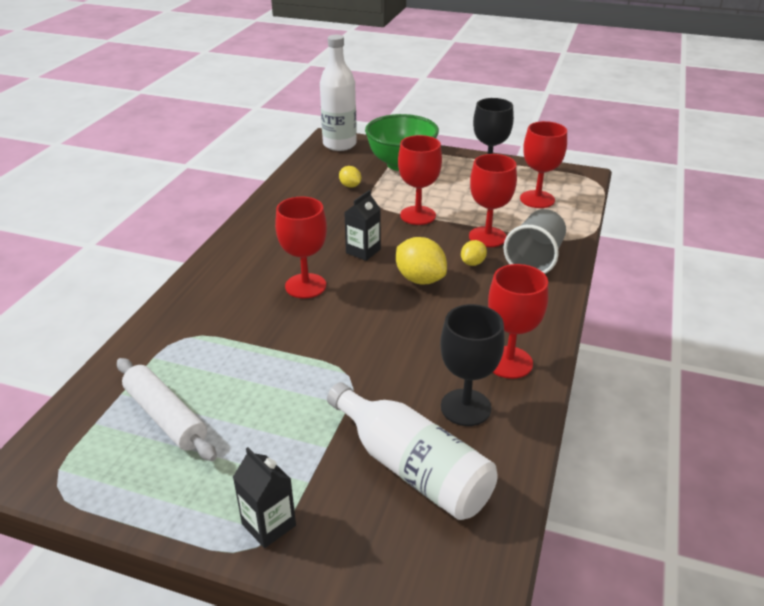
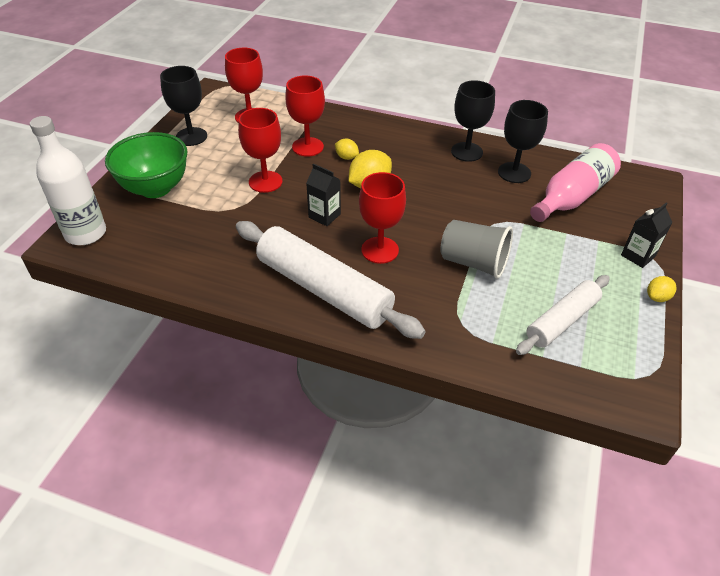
camera: 90 degrees left, 10 degrees up
(254, 254) = (324, 289): none -> white rolling pin
(350, 186) = (194, 224): yellow lemon -> yellow lemon (657, 297)
(412, 467) = (572, 197): white bottle -> pink bottle
(509, 362) = (466, 152): red goblet -> black goblet
(535, 259) = (343, 128): grey cup -> grey cup (473, 263)

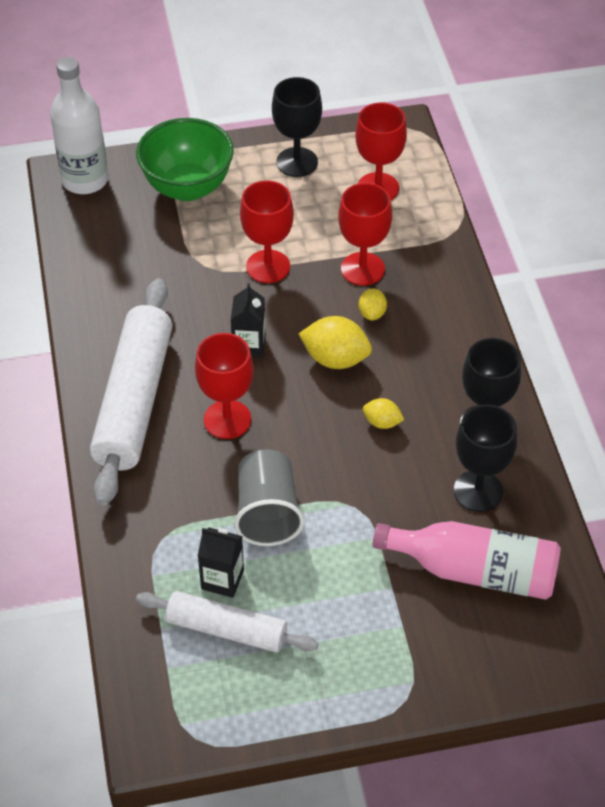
camera: 60 degrees right, 5 degrees up
(638, 256) = (401, 677): black carton -> black carton (222, 579)
(657, 297) = (334, 717): yellow lemon -> yellow lemon (382, 422)

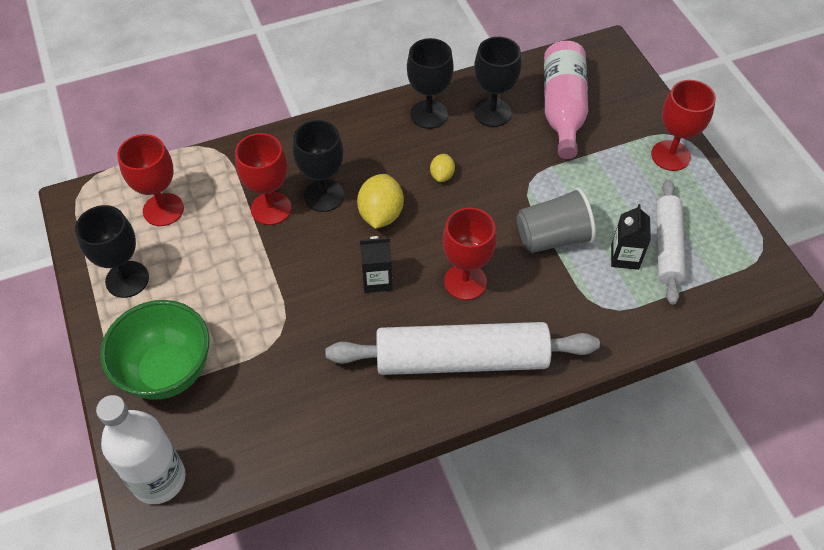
camera: 100 degrees left, 5 degrees up
(268, 266) = (276, 281): red goblet -> red goblet (670, 155)
(372, 313) = (324, 195): yellow lemon -> black goblet

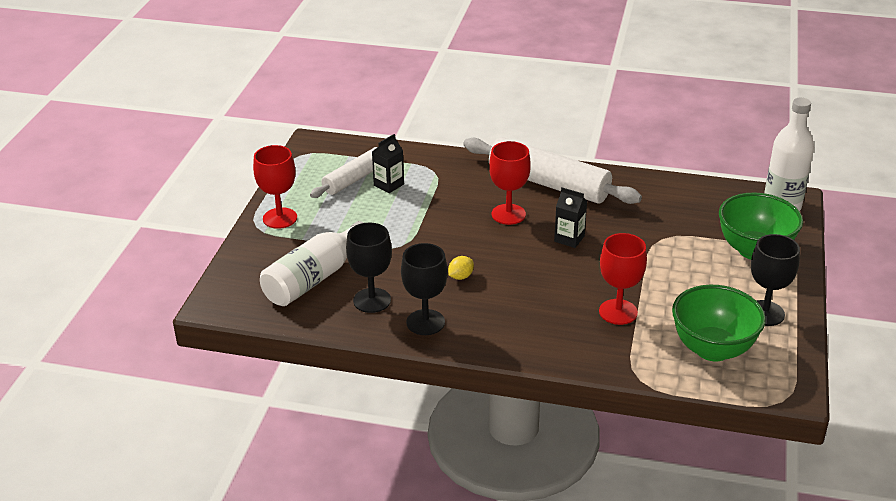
camera: 145 degrees left, 20 degrees down
(163, 209) = (712, 349): red goblet -> green bowl
(324, 195) = (567, 303): black goblet -> none
(381, 214) = (532, 272): yellow lemon -> none
(552, 237) = (423, 211): grey cup -> none
(562, 109) = (314, 278): pink bottle -> white bottle

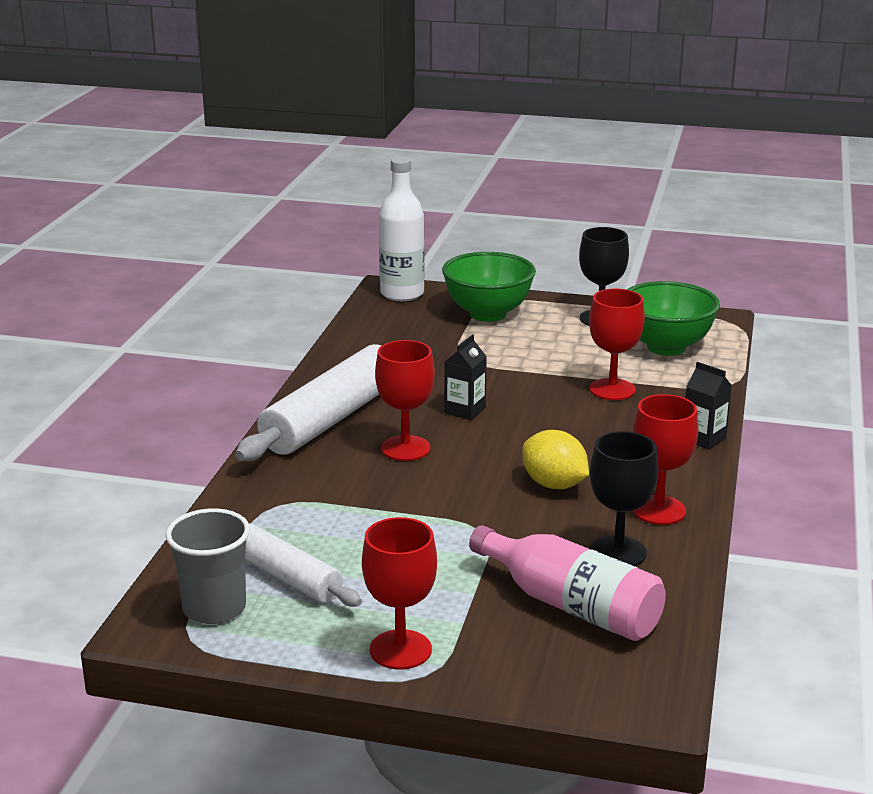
camera: 90 degrees left, 10 degrees down
(314, 278) = (571, 605): white bottle -> pink bottle
(327, 159) = (214, 608): none -> grey cup
(388, 185) = (312, 544): black carton -> black carton (703, 439)
(425, 322) = (658, 510): black goblet -> red goblet
(460, 276) = (554, 484): yellow lemon -> yellow lemon, size x1.79

